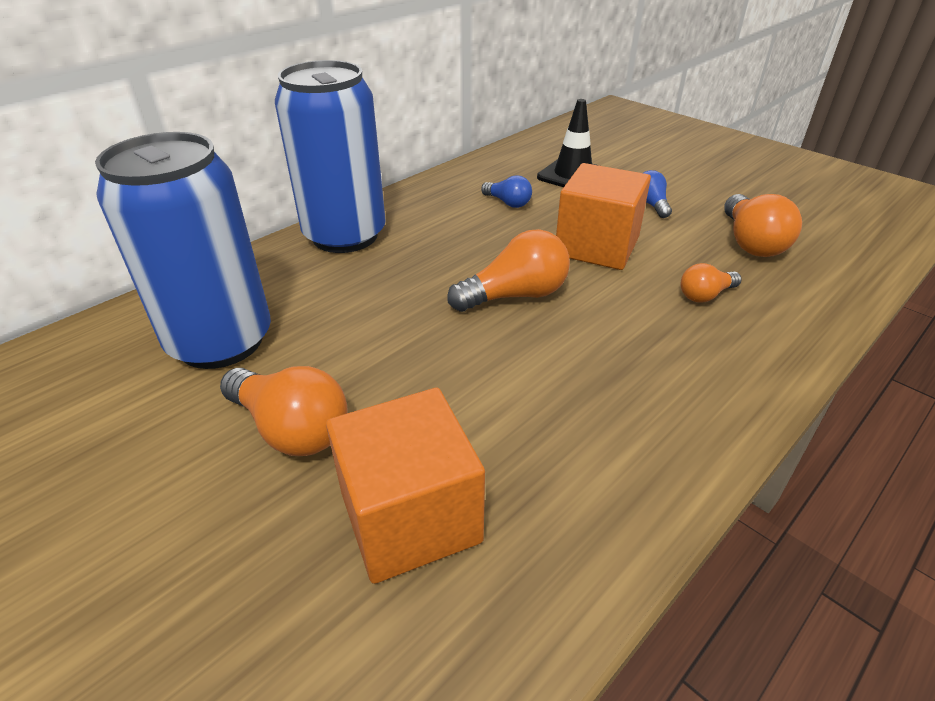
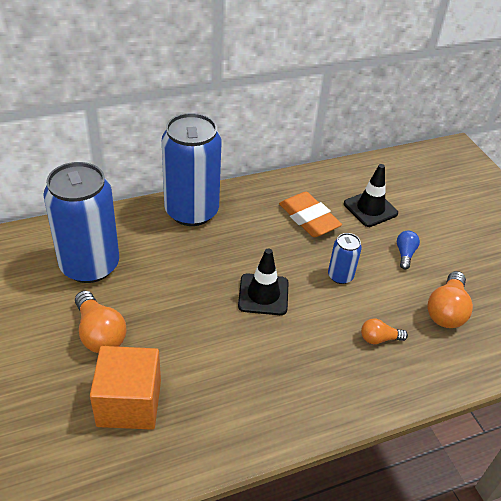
camera: 20 degrees right, 5 degrees up
(508, 203) = (308, 219): blue light bulb -> orange eraser
(515, 295) = (263, 294): orange light bulb -> black traffic cone
(597, 246) = (340, 276): orange cube -> blue can

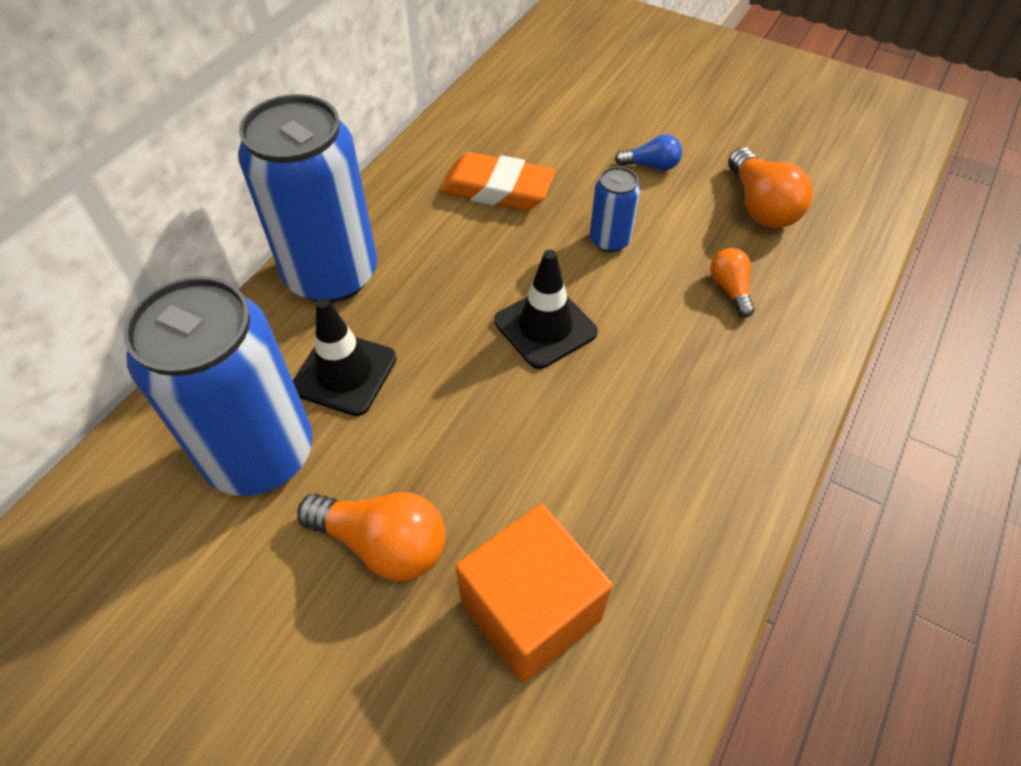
camera: 35 degrees left, 10 degrees up
(370, 208) = (556, 132): black traffic cone -> black traffic cone (344, 373)
(379, 338) = (730, 289): orange light bulb -> orange light bulb turned 120 degrees clockwise
(405, 254) = (651, 165): blue light bulb -> blue light bulb turned 120 degrees clockwise

